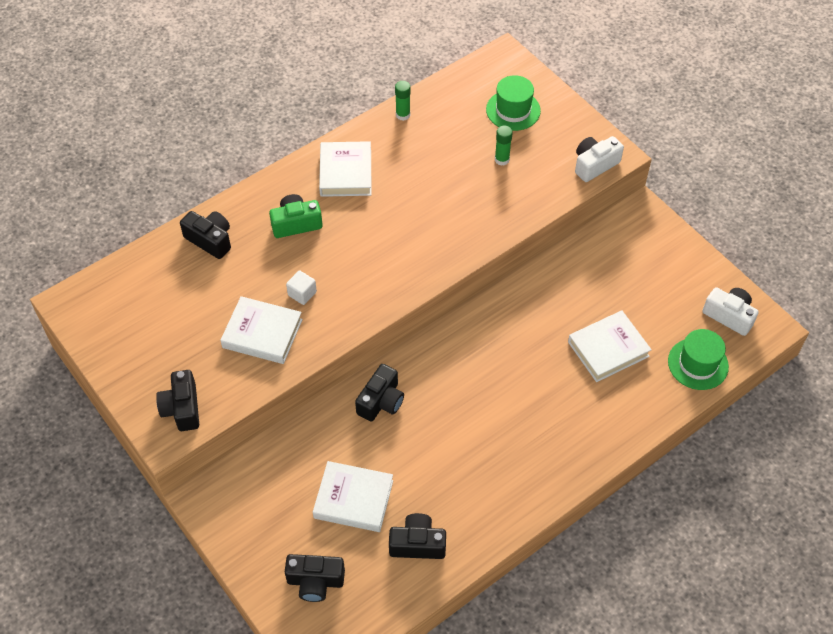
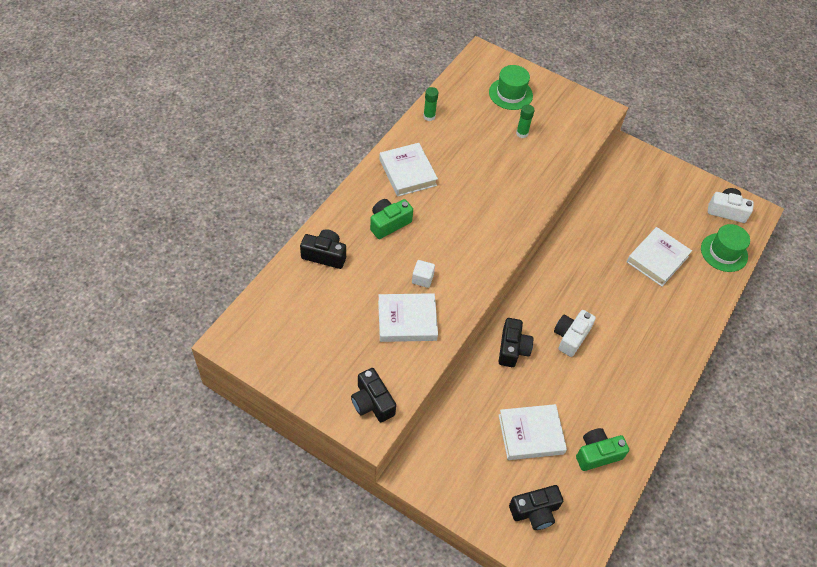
camera: 25 degrees left, 0 degrees up
(417, 544) = (597, 454): black camera -> green camera
(594, 165) = (591, 121): white camera -> white camera (570, 337)

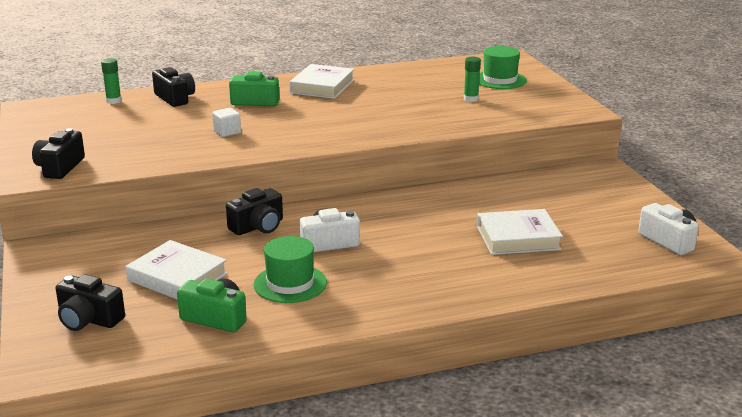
camera: 45 degrees right, 30 degrees down
(407, 320) = (171, 144): white book -> none
(429, 116) = (396, 70): green glue stick -> green glue stick (114, 101)
(724, 252) = (615, 264): green hat -> green hat (290, 283)

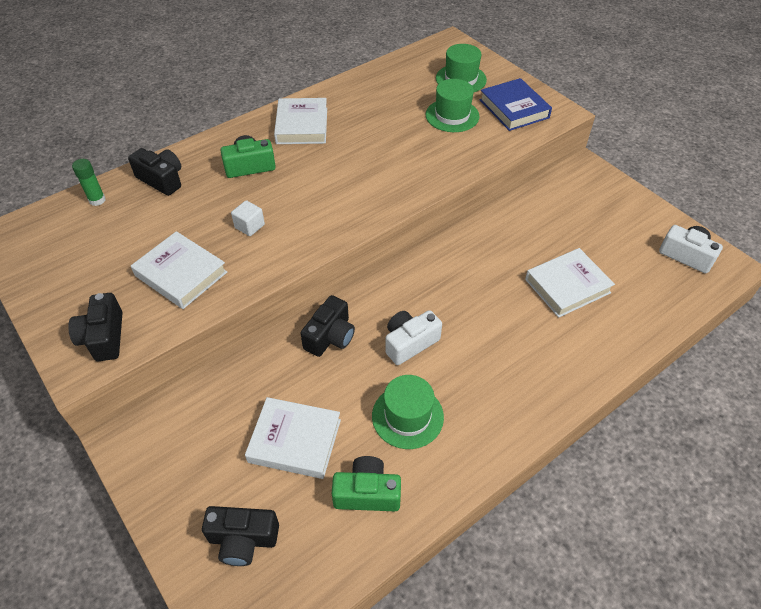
camera: 20 degrees left, 25 degrees up
(148, 147) = (181, 274): none -> white book
(471, 99) = (452, 115): green glue stick -> green hat
(538, 103) = (514, 109): none -> blue book

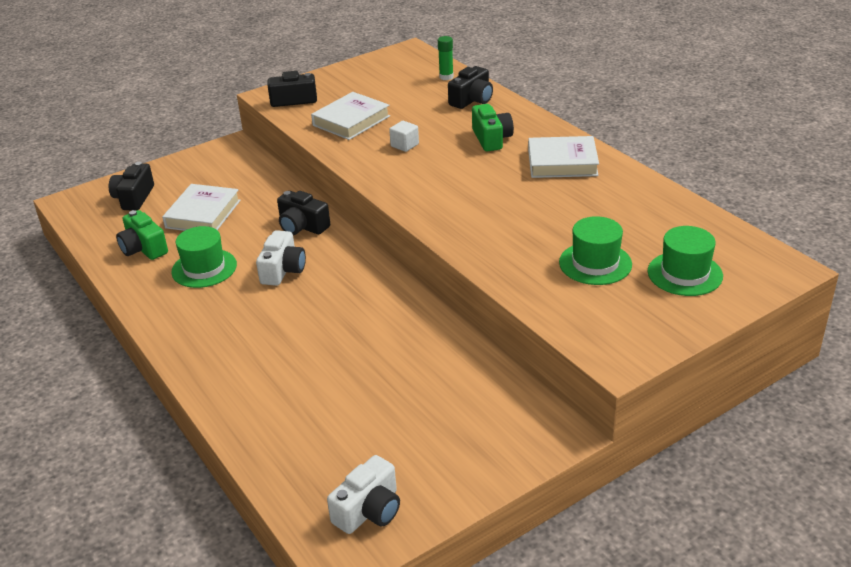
camera: 95 degrees right, 15 degrees down
(367, 493) = (143, 248): green camera -> green camera turned 135 degrees clockwise
(409, 343) = (283, 270): white camera -> white camera turned 45 degrees clockwise
(514, 109) = (618, 316): blue book -> none
(567, 286) = (334, 385): white book -> none

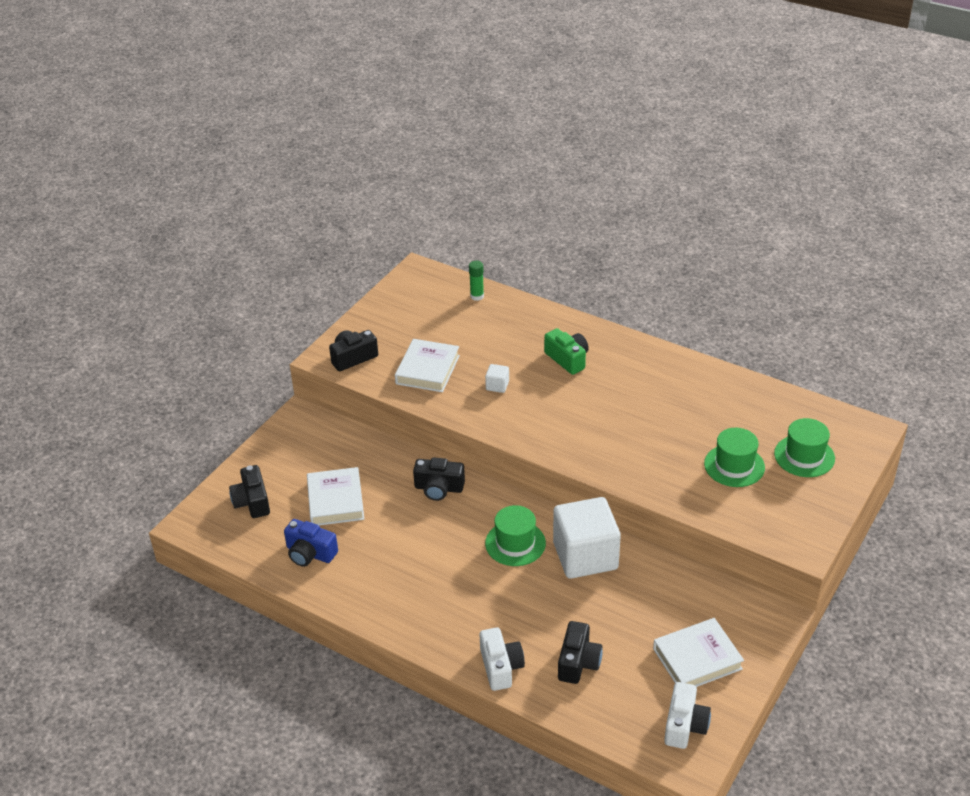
camera: 25 degrees left, 5 degrees up
(143, 248) = (310, 553): green camera -> blue camera
(204, 268) = (384, 557): green hat -> green hat (515, 543)
(283, 270) = (456, 538): white camera -> white camera (500, 667)
(394, 318) = (585, 556): none -> white cube
(472, 100) = (520, 318): black camera -> black camera (578, 662)
(562, 162) = (644, 370): white book -> white book (697, 659)

